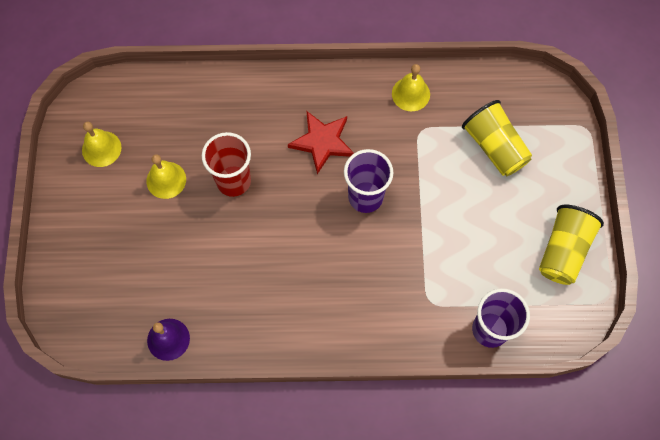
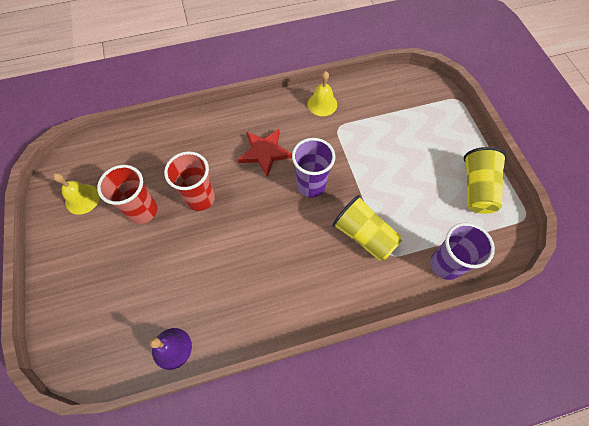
camera: 15 degrees left, 5 degrees down
(166, 180) = (143, 211): yellow bell -> red cup
(494, 147) = (397, 126): yellow cup -> yellow cup (364, 235)

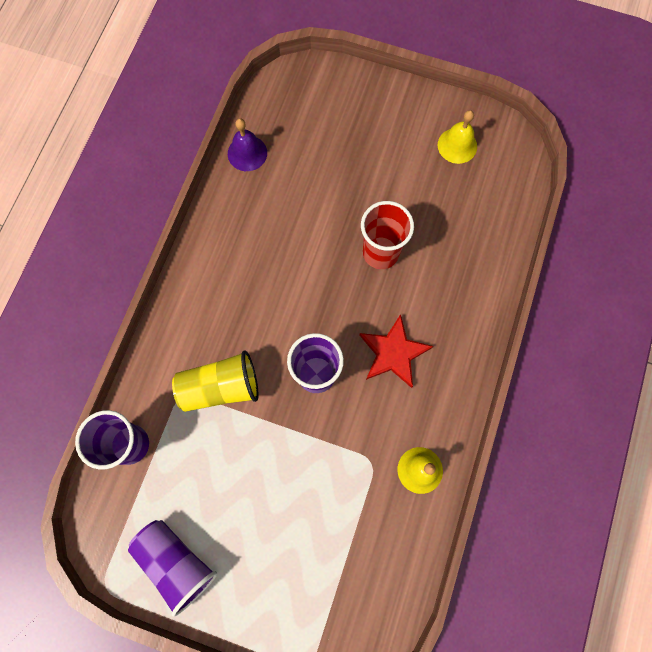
camera: 125 degrees right, 10 degrees up
(143, 211) = (404, 193): red cup -> none
(477, 188) = (176, 562): yellow cup -> purple cup

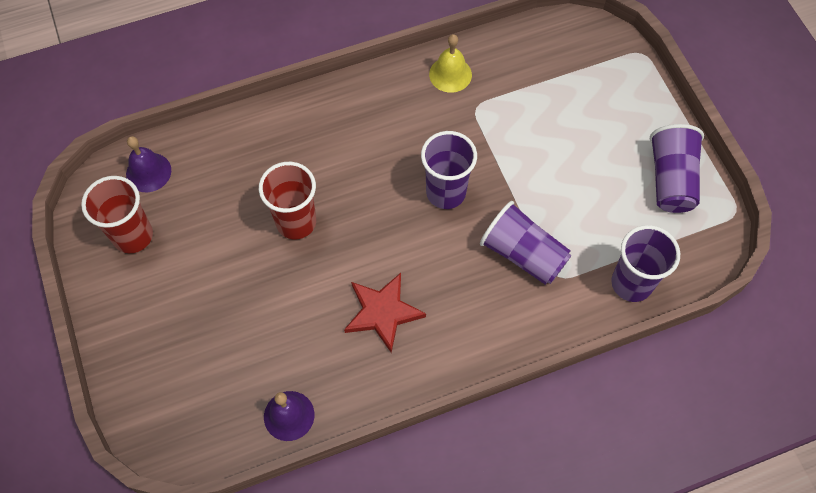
camera: 130 degrees left, 10 degrees down
(220, 387) = (523, 254): yellow cup -> purple cup
(393, 353) = (377, 151): red star -> red star (382, 312)
(457, 145) = (133, 236): yellow bell -> red cup
(504, 186) = (148, 172): none -> purple bell

